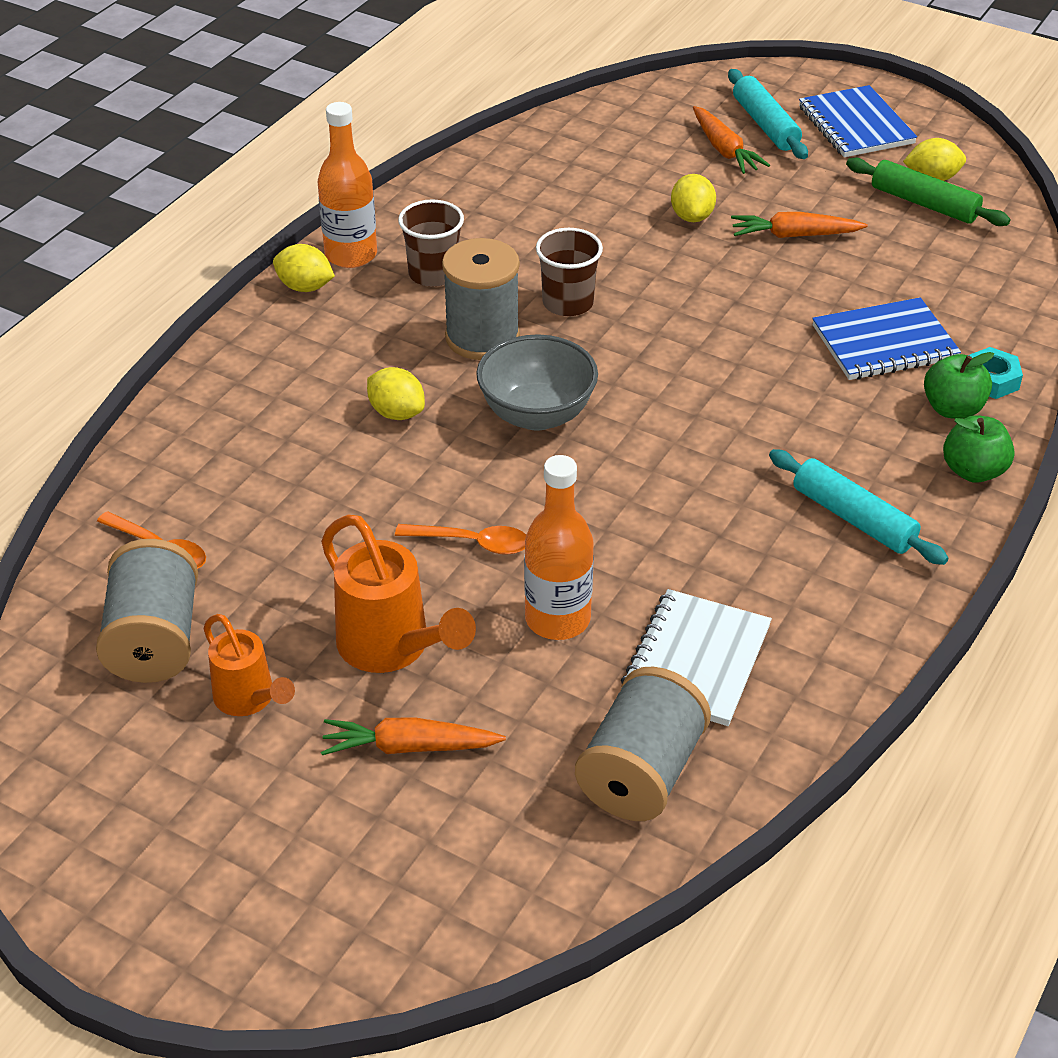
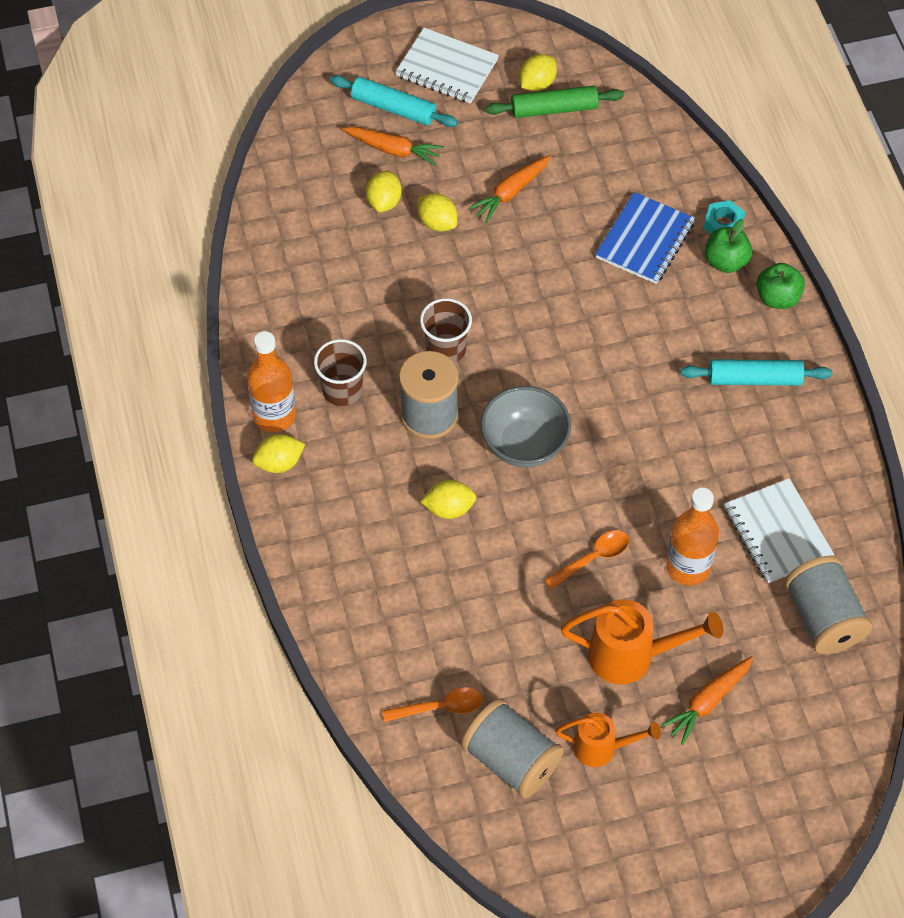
camera: 45 degrees left, 15 degrees up
(664, 177) = (384, 202): none -> yellow lemon
(855, 125) = (446, 68): blue notebook -> white notebook

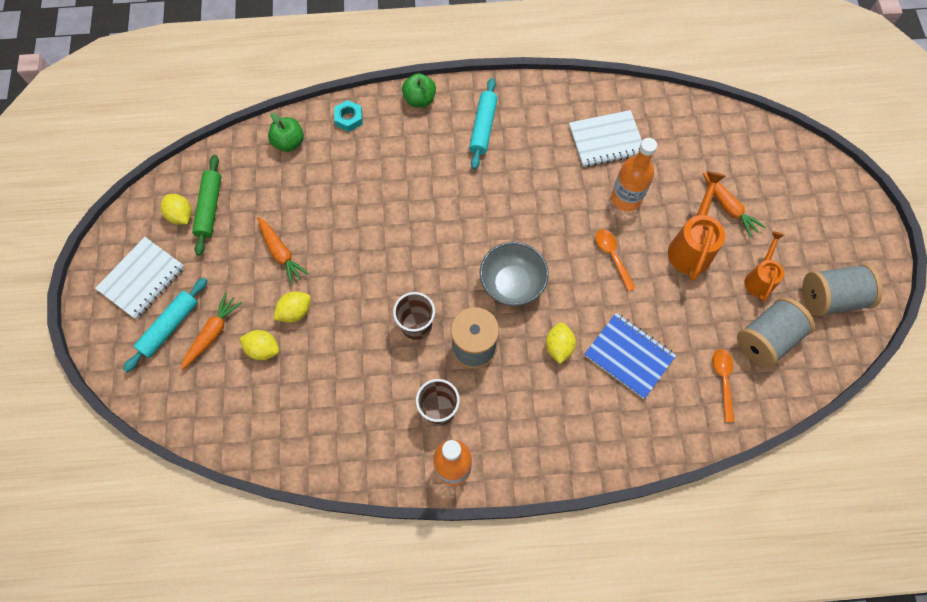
camera: 80 degrees left, 10 degrees up
(279, 463) = (498, 470): yellow lemon -> none
(645, 240) = (350, 170): blue notebook -> blue notebook (629, 356)
(726, 261) = (381, 124): green apple -> green apple (289, 142)
(823, 618) = (672, 128): grey spool -> grey spool (831, 297)

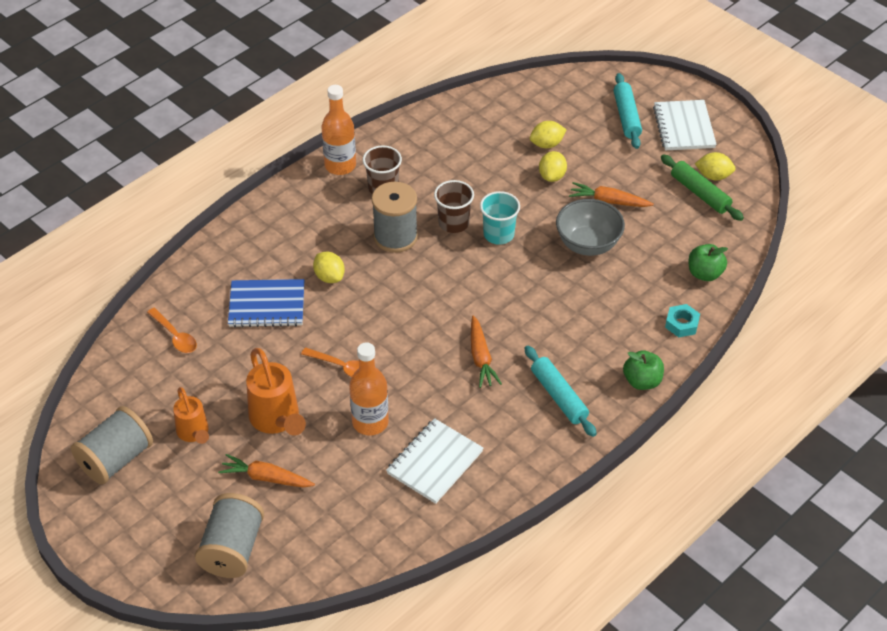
camera: 140 degrees right, 20 degrees down
(212, 333) = (592, 131): orange carrot -> orange carrot (481, 357)
(393, 287) = (498, 234): none -> turquoise cup
(512, 284) = (407, 294): grey bowl -> grey bowl (588, 244)
(766, 339) = (157, 389): grey spool -> grey spool (232, 549)

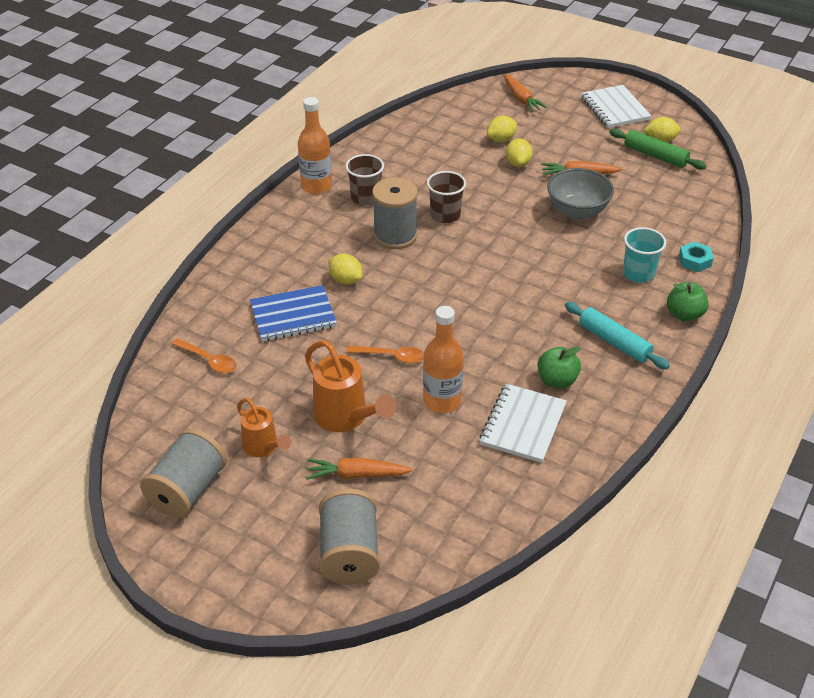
camera: 15 degrees left, 5 degrees down
(481, 357) = (524, 323): orange carrot -> orange carrot (521, 99)
(498, 234) = (491, 217): turquoise cup -> turquoise cup (638, 273)
(626, 116) = (561, 108): turquoise rolling pin -> none
(704, 274) = (693, 217): green apple -> green apple (557, 380)

